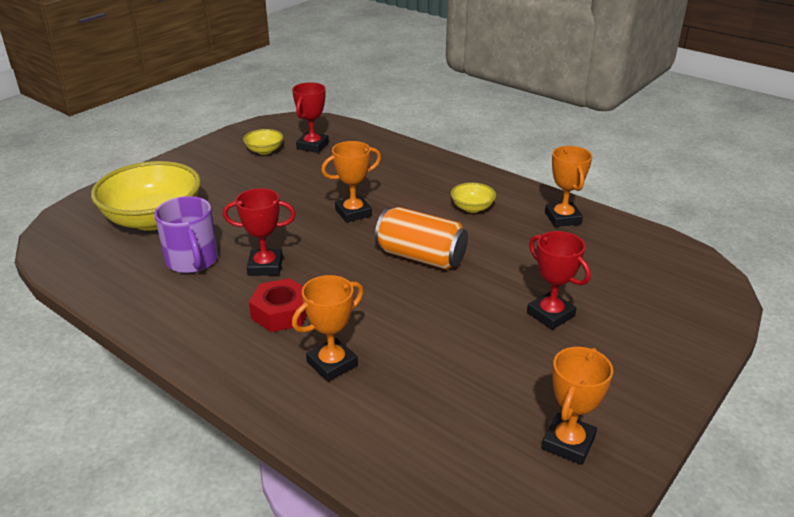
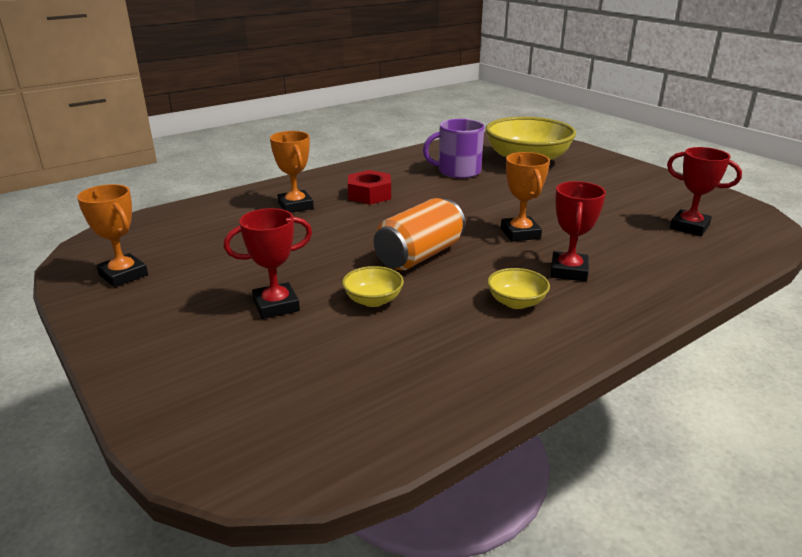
camera: 105 degrees right, 5 degrees down
(264, 151) = (669, 203): yellow bowl -> yellow bowl (373, 300)
(265, 266) = (437, 193): red trophy -> red trophy (568, 271)
(562, 218) = (470, 368): orange trophy -> none

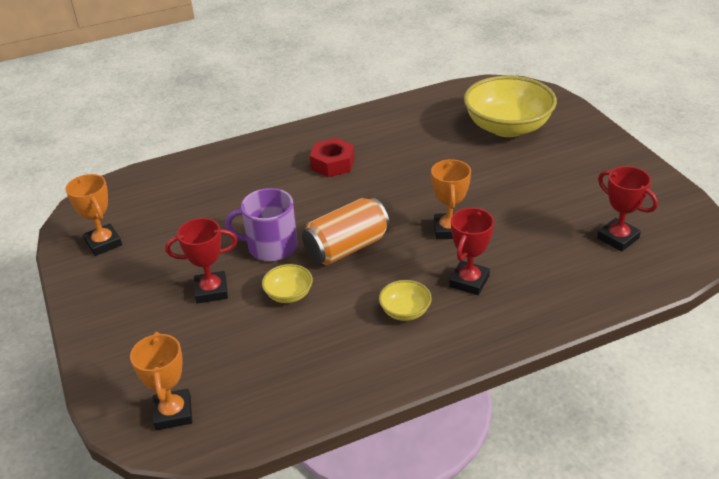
camera: 15 degrees right, 10 degrees up
(295, 206) = (261, 173): orange trophy -> orange trophy (173, 413)
(458, 171) = (430, 137): purple mug -> purple mug (271, 247)

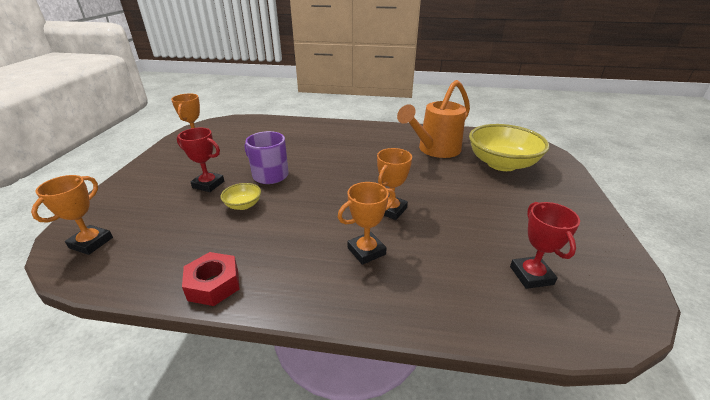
camera: 30 degrees right, 5 degrees down
(333, 164) = (359, 146): red nut -> red nut (213, 284)
(347, 248) = (310, 193): orange can -> none
(405, 311) = (297, 250): yellow bowl -> none
(424, 135) = (435, 150): none -> orange watering can
(469, 281) = (366, 251): red trophy -> orange trophy

